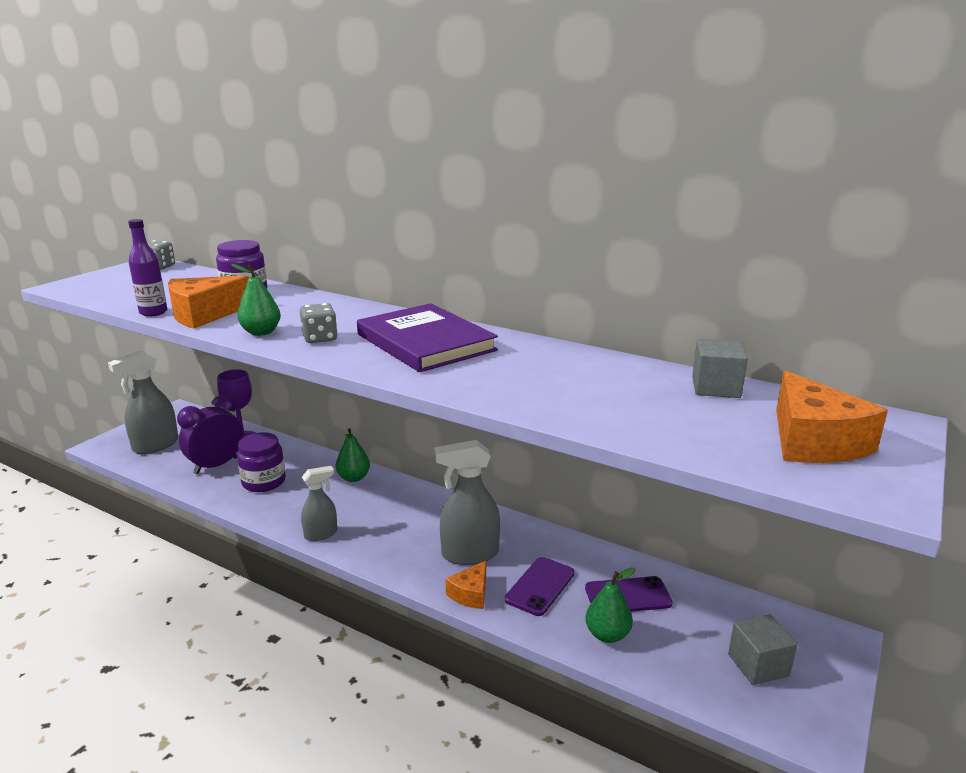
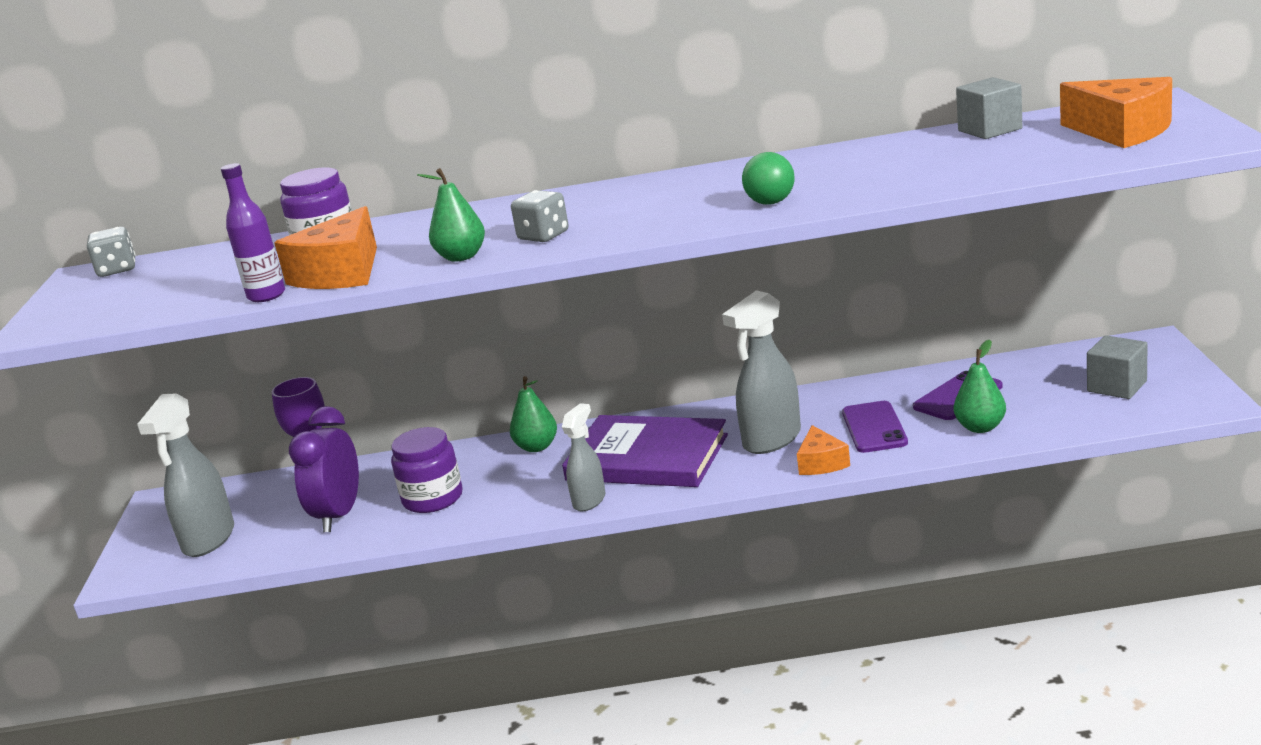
camera: 30 degrees left, 0 degrees up
(425, 342) = (664, 198): purple book -> purple book (647, 457)
(464, 378) = (770, 203): none -> green ball

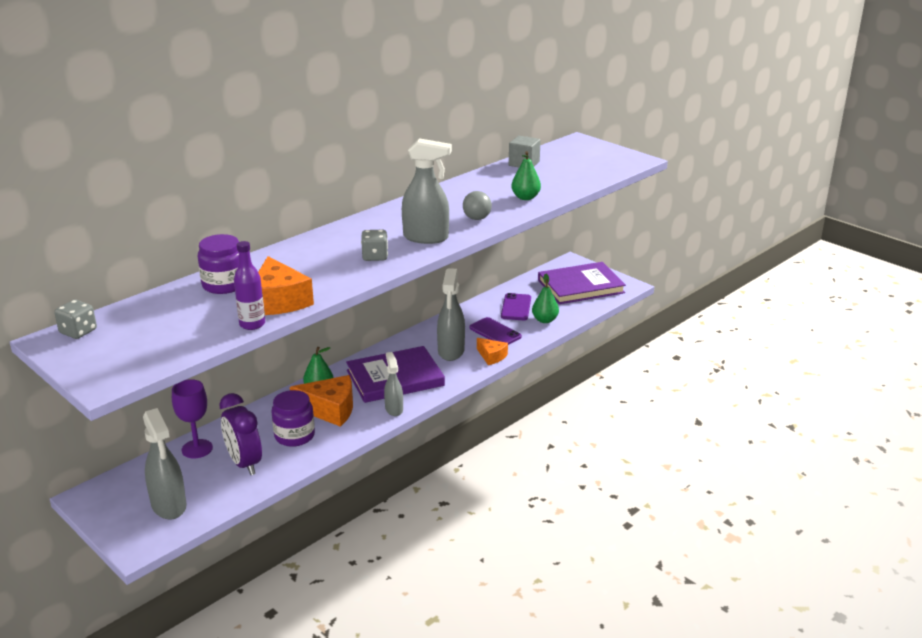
camera: 45 degrees left, 5 degrees up
(461, 257) = (345, 277): green pear -> green pear (525, 197)
(652, 220) = (426, 238): none -> grey spray bottle
(770, 203) = (477, 218): green ball -> grey ball
(1117, 386) = (580, 286): grey cube -> purple book
(1122, 131) = (589, 159): orange cheese -> orange cheese (330, 409)

